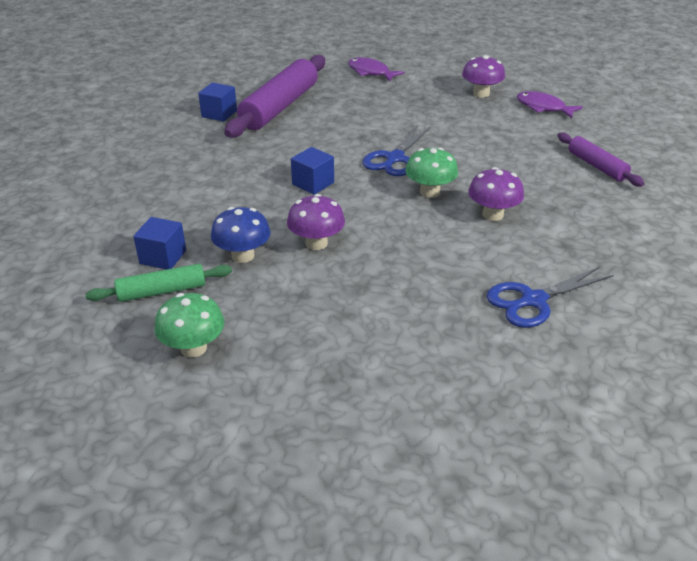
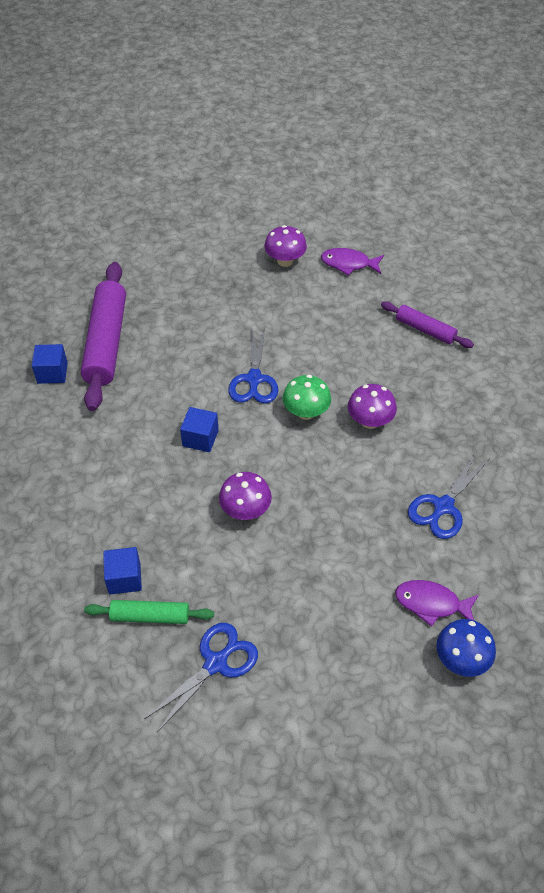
camera: 25 degrees left, 15 degrees up
(162, 291) = (150, 616): green rolling pin -> green rolling pin turned 45 degrees clockwise
(193, 348) = (215, 663): green mushroom -> blue scissors
(243, 255) = (192, 549): blue mushroom -> blue mushroom (461, 659)
(370, 72) = (165, 260): purple fish -> purple fish (431, 603)

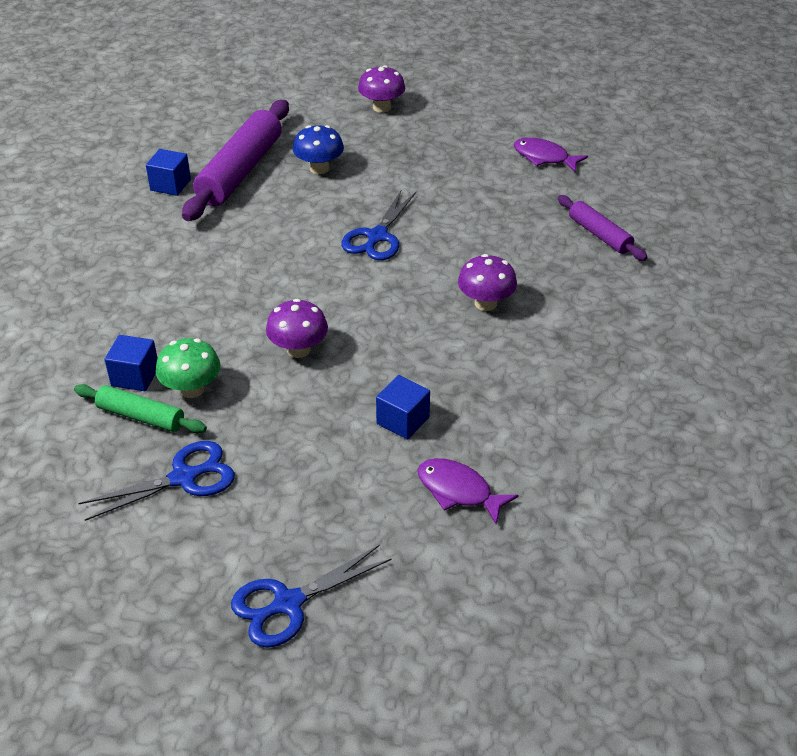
camera: 20 degrees right, 10 degrees down
(200, 438) = (288, 275): blue cube -> blue cube (403, 420)
(285, 261) = (473, 141): purple mushroom -> purple mushroom (381, 107)
(306, 412) = (417, 278): green mushroom -> green mushroom (192, 389)
(443, 506) = (526, 403): blue scissors -> blue scissors (288, 603)
(461, 659) = (463, 554): blue mushroom -> blue mushroom (319, 168)

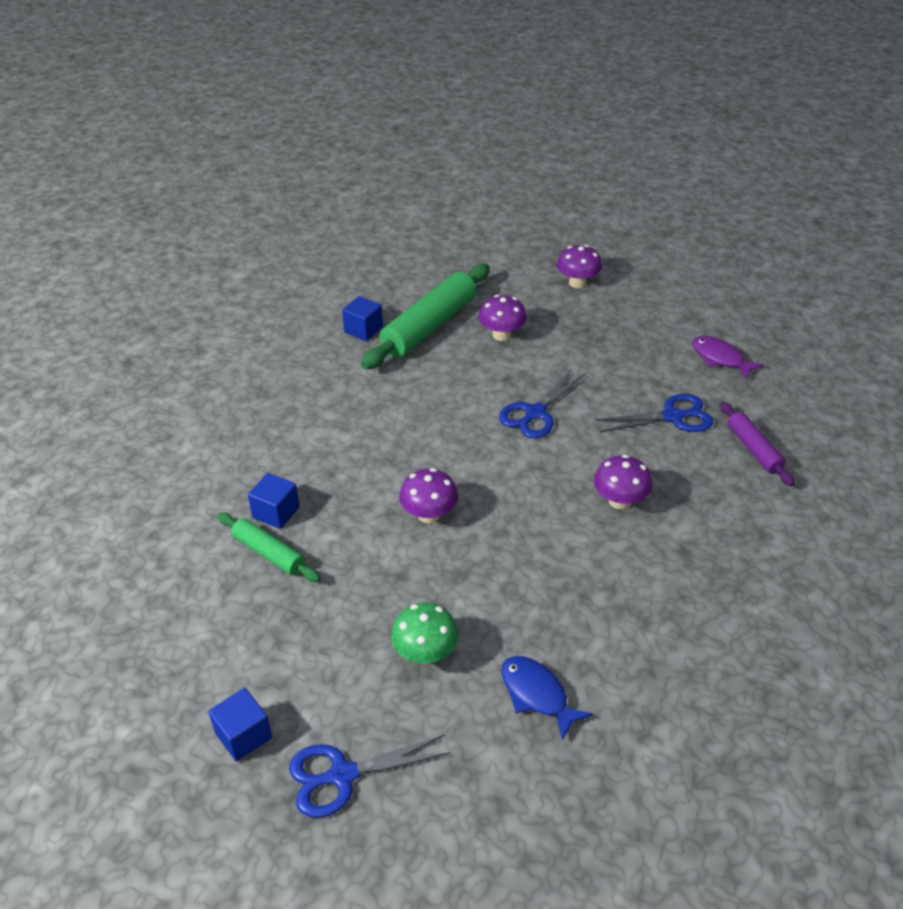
camera: 15 degrees right, 0 degrees up
(183, 478) = (287, 623): blue scissors -> blue scissors (672, 417)
(192, 389) = (321, 535): green mushroom -> green mushroom (425, 653)
(240, 171) = (429, 326): purple rolling pin -> green rolling pin
(319, 168) = (501, 335): blue mushroom -> purple mushroom
(403, 420) = (505, 608): blue cube -> blue cube (243, 735)
(458, 491) = (537, 694): purple fish -> blue fish

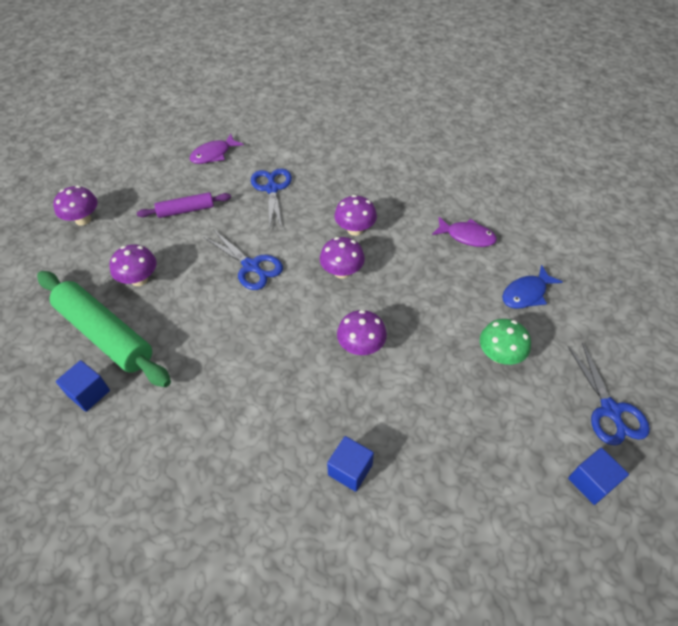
camera: 85 degrees left, 10 degrees up
(268, 553) = (401, 473): green rolling pin -> none
(541, 492) = (342, 272): none -> purple mushroom
(638, 627) = (467, 236): none -> purple fish
(753, 449) = (312, 156): purple rolling pin -> purple rolling pin (186, 210)

